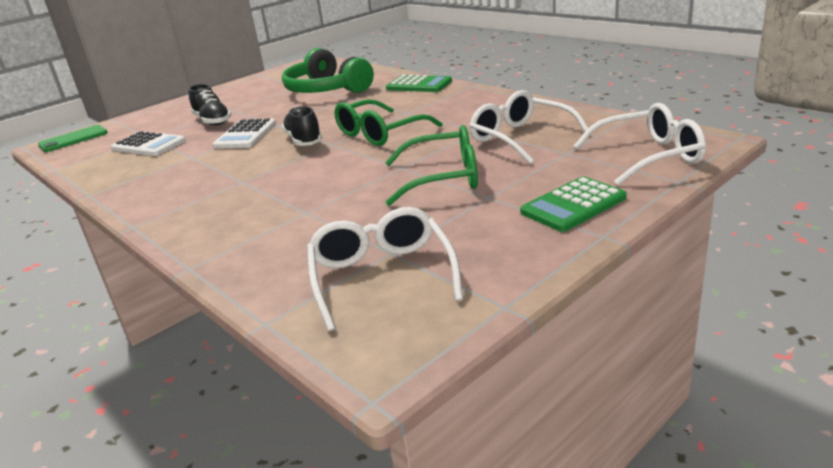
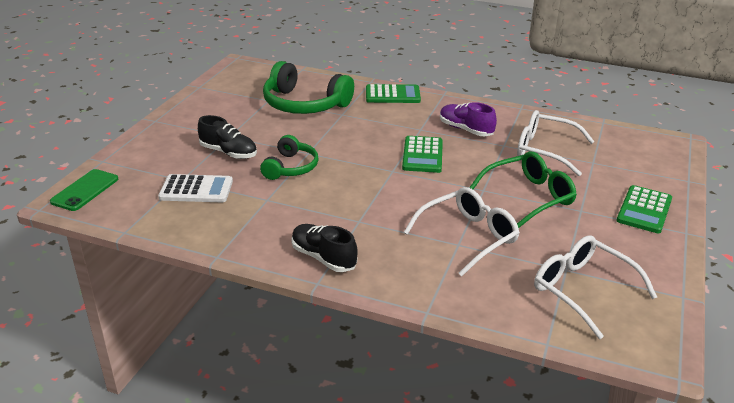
camera: 30 degrees left, 5 degrees up
(245, 135) = (290, 167): white calculator -> green headphones
(304, 140) = (360, 169): black shoe -> black shoe (323, 258)
(379, 133) = (422, 155): green glasses -> green calculator
(454, 115) = (465, 130): none -> purple shoe
(648, 156) = (650, 160): white glasses -> white glasses (468, 237)

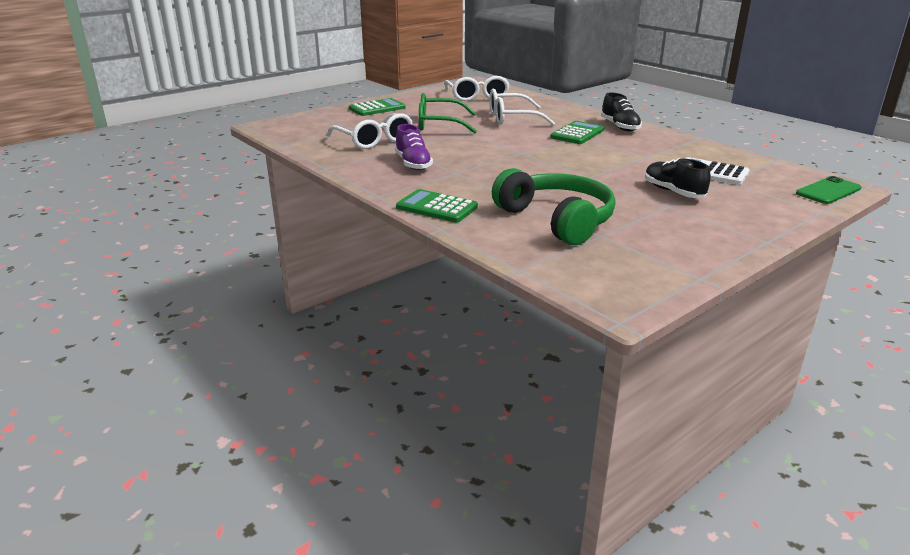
camera: 150 degrees left, 5 degrees down
(290, 167) = (613, 170): green headphones -> none
(422, 155) = (482, 156): green calculator -> green calculator (577, 134)

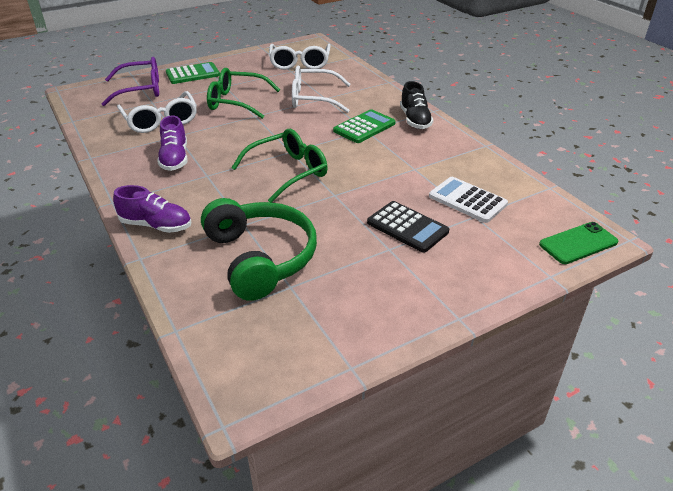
camera: 10 degrees right, 10 degrees up
(334, 121) = (141, 90): none -> purple glasses
(437, 207) = (156, 225): green calculator -> purple shoe
(532, 165) = (288, 172): none -> green glasses
(673, 192) = (407, 227): black shoe -> black calculator

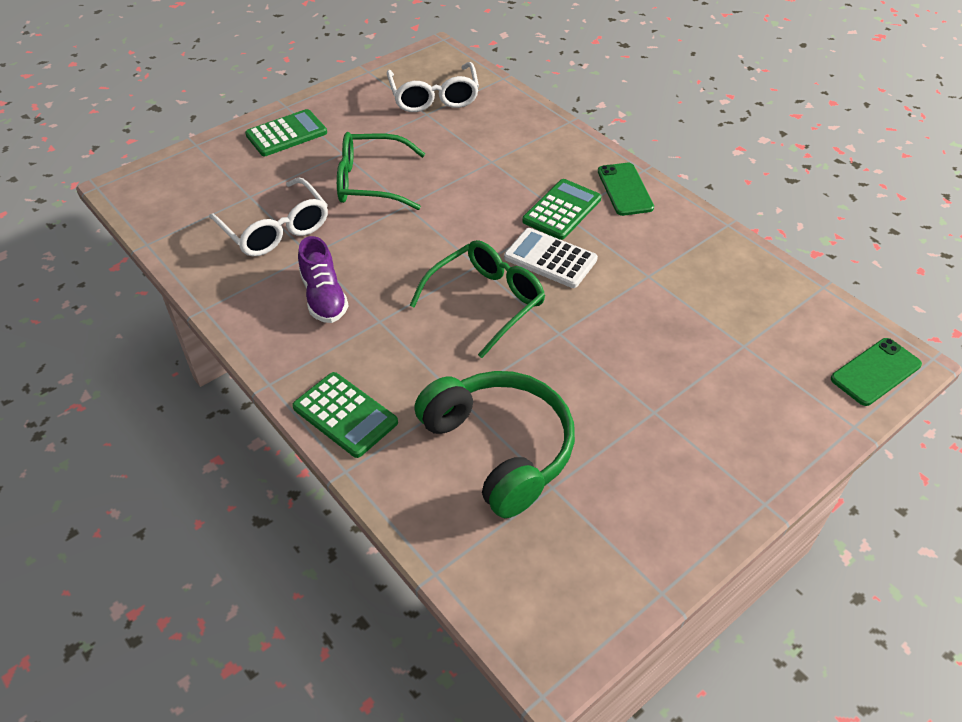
camera: 10 degrees left, 10 degrees up
(141, 90) = (223, 173): purple glasses -> none
(156, 225) = (345, 415): purple shoe -> green calculator
(313, 98) = (475, 164): white glasses -> none
(407, 227) = (667, 374): black calculator -> none
(415, 120) = (625, 189): black shoe -> green phone
(467, 200) = (728, 321): white calculator -> white calculator (550, 259)

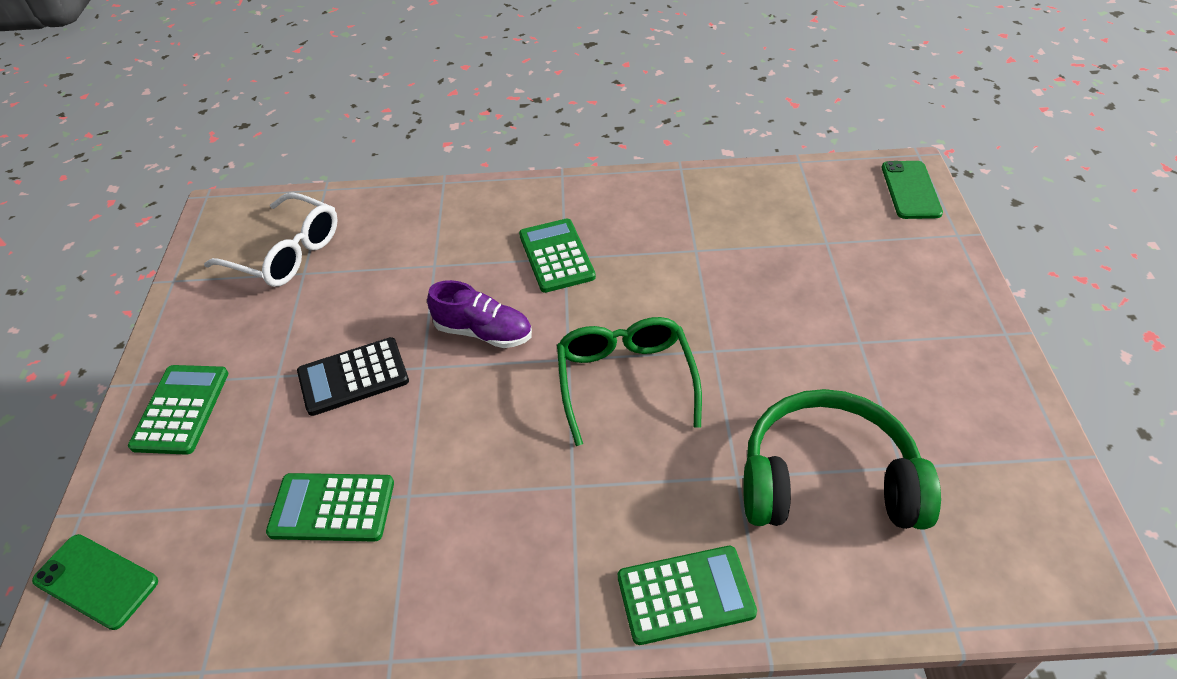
camera: 50 degrees left, 0 degrees up
(276, 229) = (332, 508): white glasses -> green calculator
(324, 297) = (489, 518): purple shoe -> purple shoe (483, 332)
(370, 182) = (353, 377): green glasses -> black calculator
(550, 259) = (612, 301): white calculator -> none
(625, 189) = (574, 201): green phone -> green phone (96, 581)

